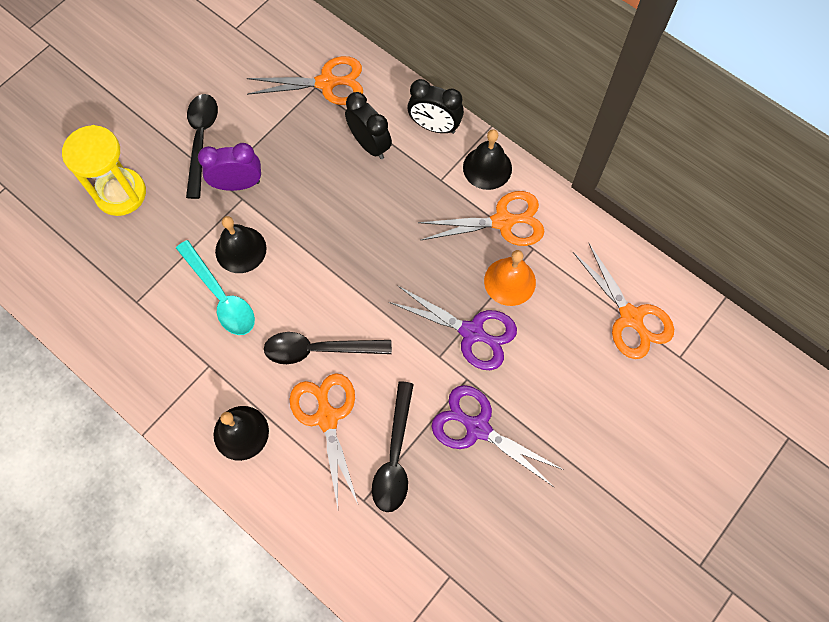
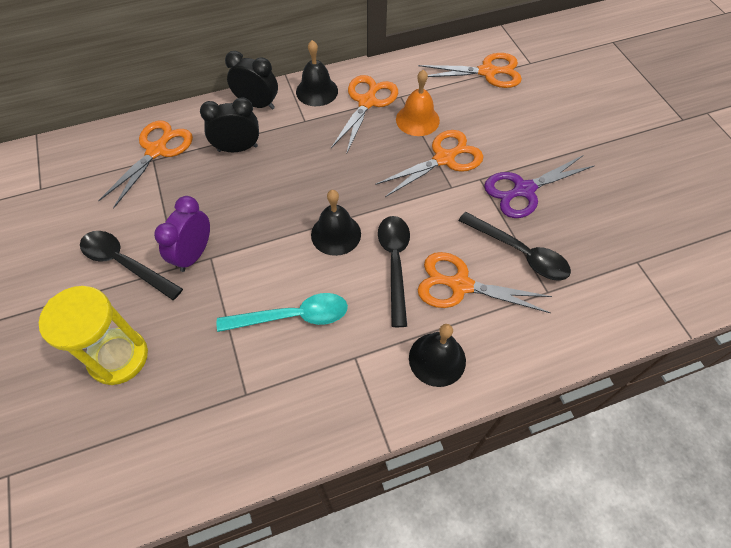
camera: 60 degrees left, 10 degrees down
(240, 249) = (259, 280): black bell -> black bell (336, 234)
(319, 349) = (395, 263): black spoon -> black spoon turned 150 degrees clockwise
(434, 127) = (257, 104): black clock -> black clock turned 120 degrees counterclockwise
(472, 332) = (444, 159): purple scissors -> orange scissors

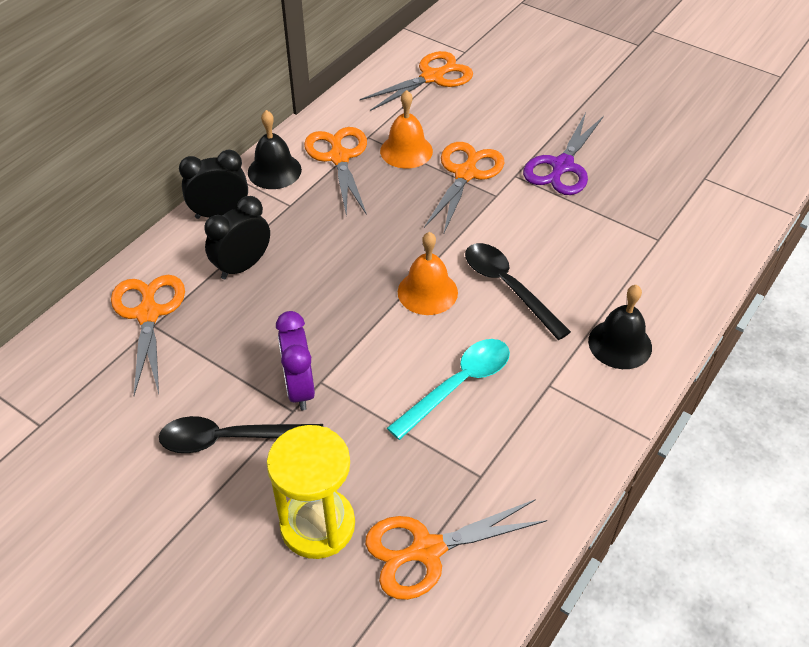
camera: 35 degrees left, 10 degrees down
(336, 234) = (427, 292): black bell -> orange bell
(460, 285) = (582, 273): orange scissors -> orange scissors (427, 550)
(519, 253) = (607, 220): black spoon -> none

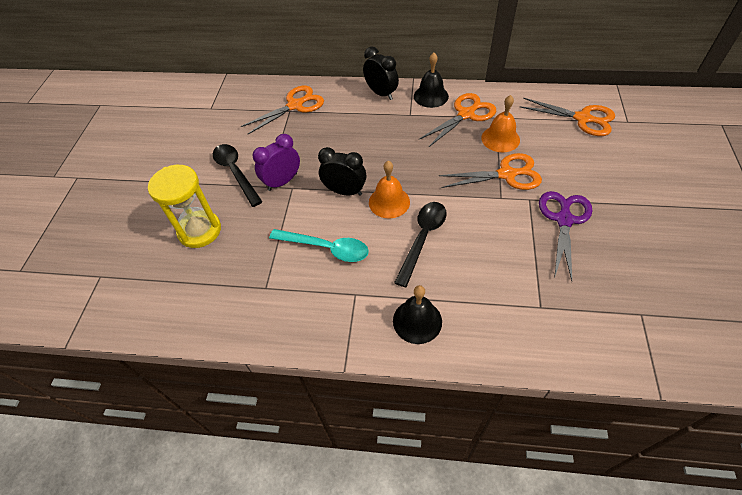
camera: 65 degrees right, 5 degrees up
(242, 266) = (350, 120): black clock -> black clock (345, 191)
(427, 550) = (204, 284): orange scissors -> none
(562, 166) = (564, 220): purple scissors -> purple scissors turned 105 degrees clockwise

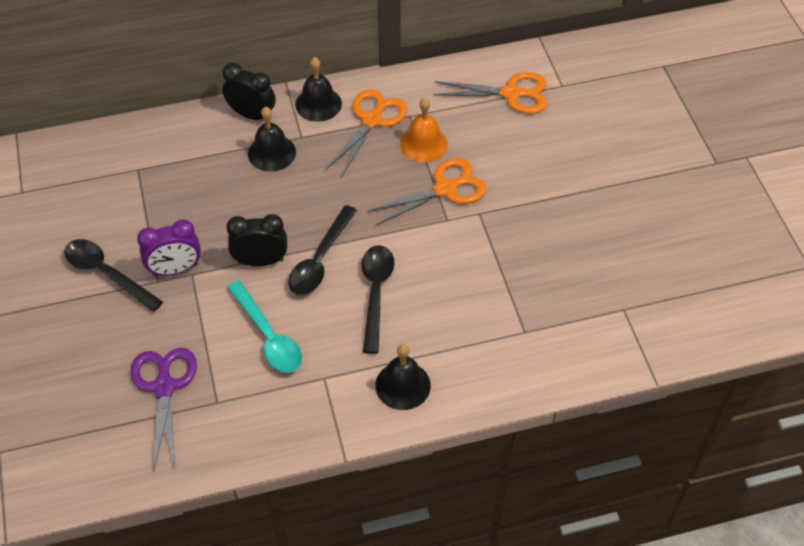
camera: 25 degrees left, 0 degrees up
(200, 231) = (99, 360): yellow hourglass -> none
(282, 182) = (175, 269): purple clock -> purple clock turned 135 degrees counterclockwise
(295, 105) = (142, 160): orange scissors -> none
(326, 248) = (268, 336): turquoise spoon -> turquoise spoon turned 60 degrees clockwise
(384, 120) = (271, 153): none -> black bell
(389, 202) = (320, 260): orange bell -> black spoon
(564, 220) = (523, 228): purple scissors -> purple scissors (164, 387)

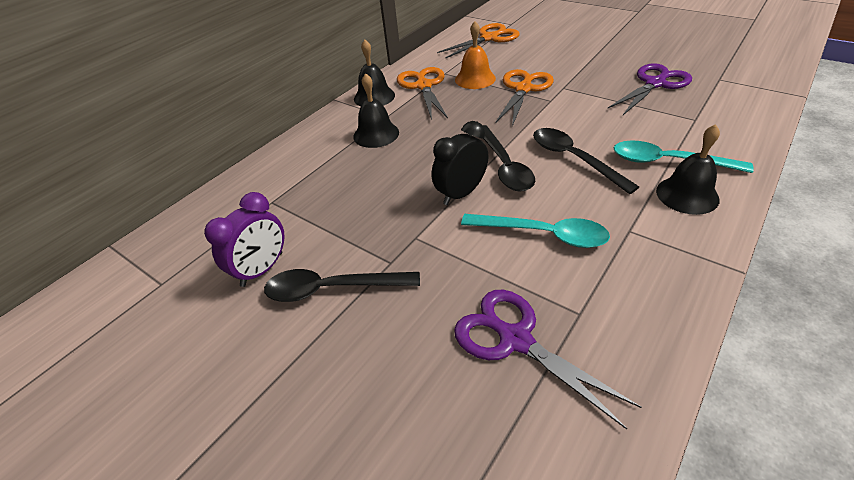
camera: 35 degrees left, 10 degrees down
(175, 269) = (396, 243): purple clock -> purple clock (262, 269)
(252, 115) = (331, 125): black clock -> none
(436, 350) = (668, 162): none -> turquoise spoon
(559, 270) = (655, 84): none -> purple scissors

